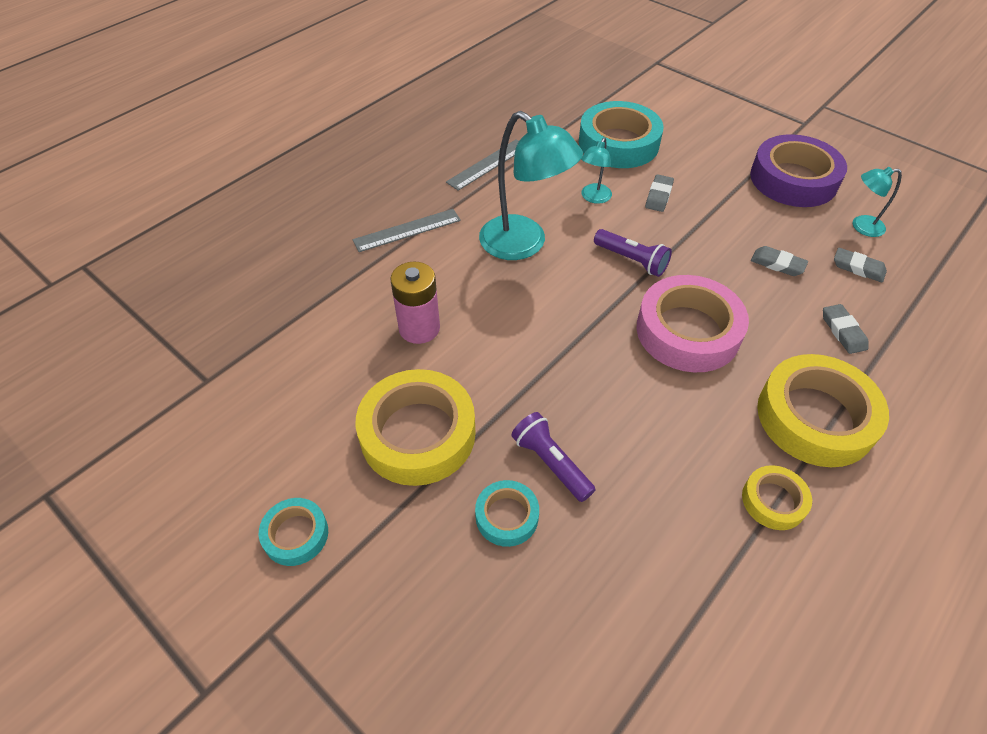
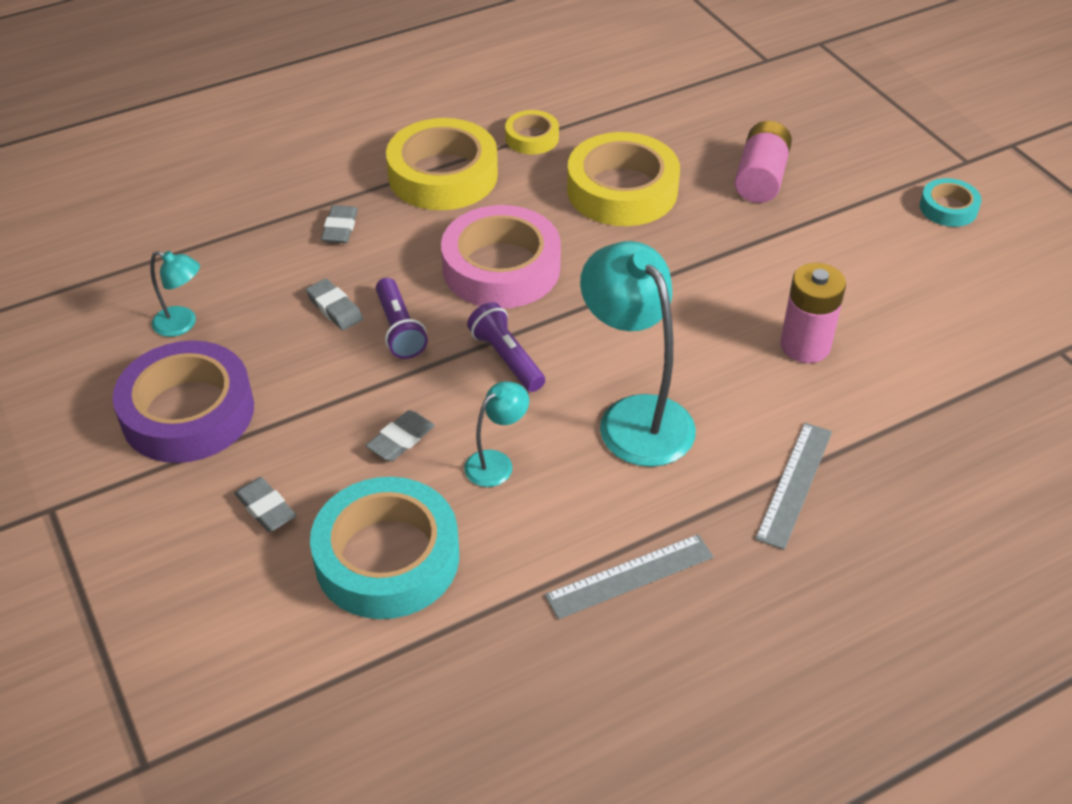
camera: 160 degrees left, 5 degrees down
(407, 230) = (795, 484): grey ruler -> grey ruler turned 60 degrees counterclockwise
(418, 434) = (827, 250): yellow tape -> yellow tape (622, 190)
(507, 516) = (761, 178): turquoise tape -> pink battery
(551, 463) = (707, 201): purple flashlight -> purple flashlight (399, 329)
(858, 268) = (248, 280): grey eraser -> grey eraser (265, 508)

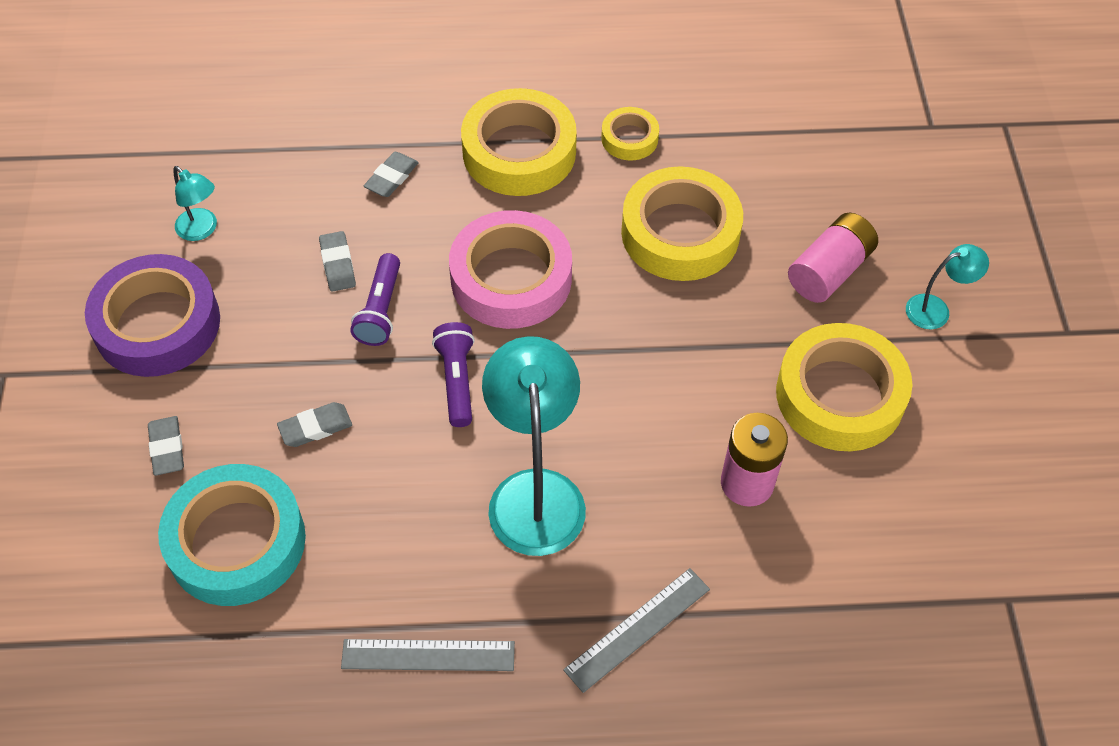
camera: 25 degrees right, 10 degrees up
(496, 463) = (383, 487): turquoise lamp -> turquoise lamp (936, 309)
(831, 259) = (840, 395): none -> yellow tape
(948, 208) = (1006, 382): turquoise tape -> none

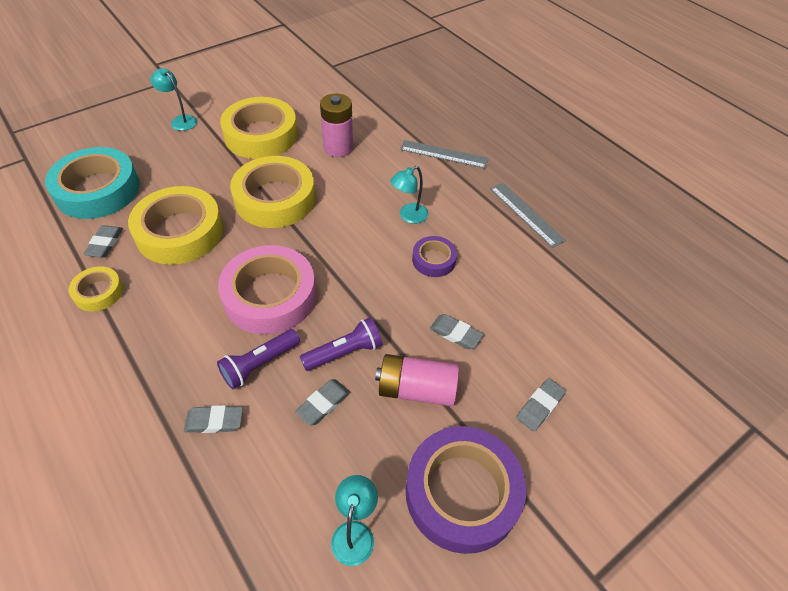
camera: 125 degrees left, 5 degrees down
(236, 542) = (554, 325): turquoise tape -> turquoise tape (97, 190)
(437, 474) = (434, 260): none -> purple tape
(457, 380) = (367, 283): purple flashlight -> purple flashlight (259, 364)
(519, 152) = (143, 350): yellow tape -> yellow tape (275, 199)
(535, 492) = (408, 216): turquoise lamp -> turquoise lamp, size x0.49
(707, 161) = (105, 243): none -> grey eraser
(829, 271) = (175, 163): pink battery -> pink battery (416, 389)

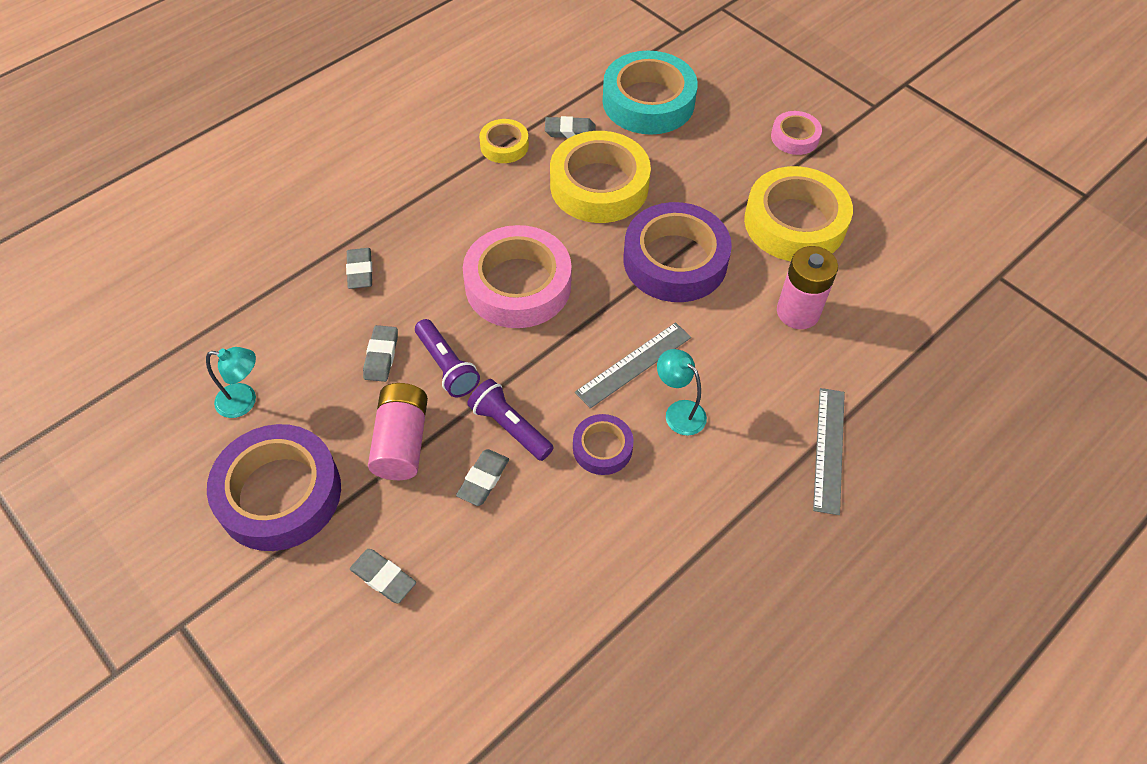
camera: 85 degrees right, 5 degrees up
(180, 120) = (794, 137): turquoise lamp -> pink tape
(259, 364) = (426, 293): purple flashlight -> purple flashlight (510, 427)
(275, 199) = (675, 260): yellow tape -> purple tape
(323, 403) = (381, 356): grey eraser -> grey eraser turned 60 degrees clockwise
(526, 214) = (721, 571): grey ruler -> grey ruler (634, 364)

